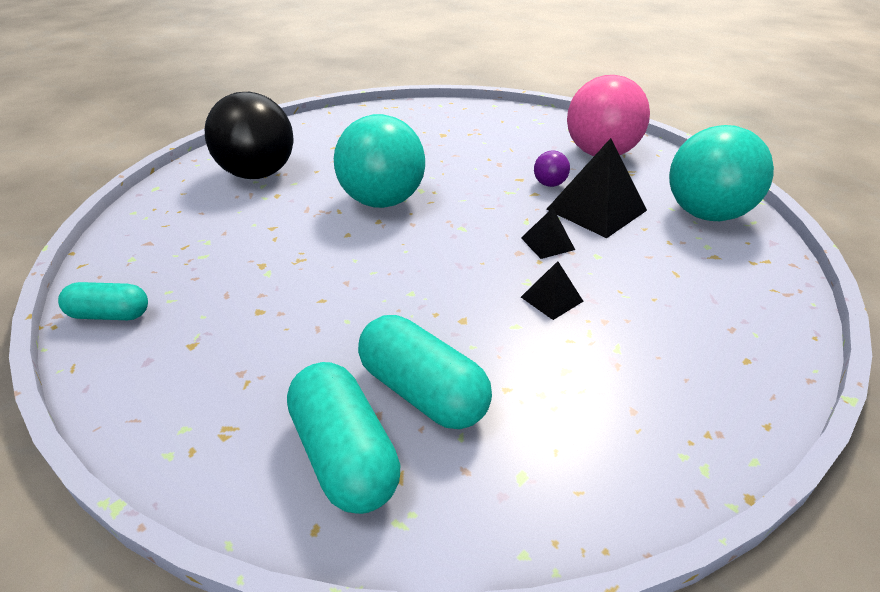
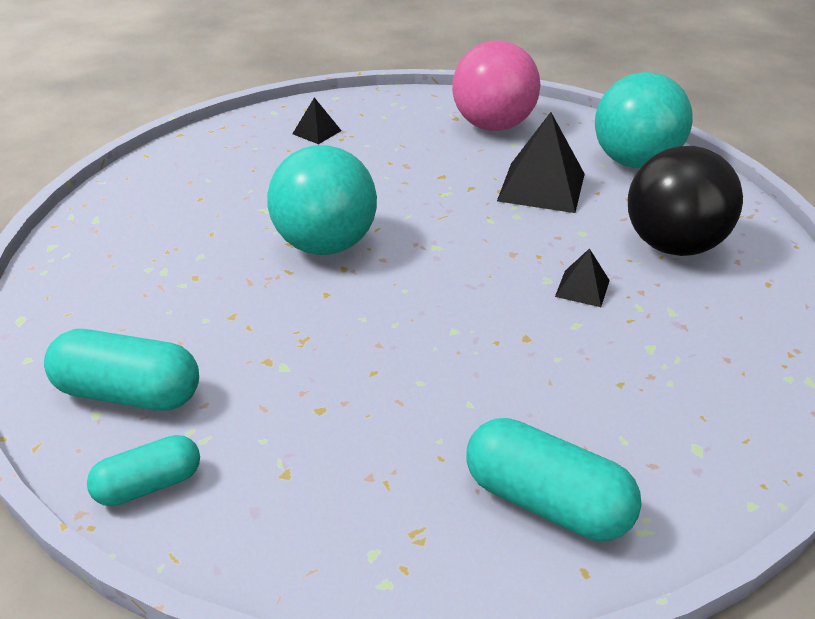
camera: 30 degrees left, 0 degrees up
(258, 174) = (142, 259): black ball -> black ball (672, 245)
(423, 392) = (556, 417): turquoise capsule -> turquoise capsule (129, 393)
(547, 243) = (530, 236): black pyramid -> black pyramid (316, 132)
(549, 184) = (475, 173): purple ball -> none

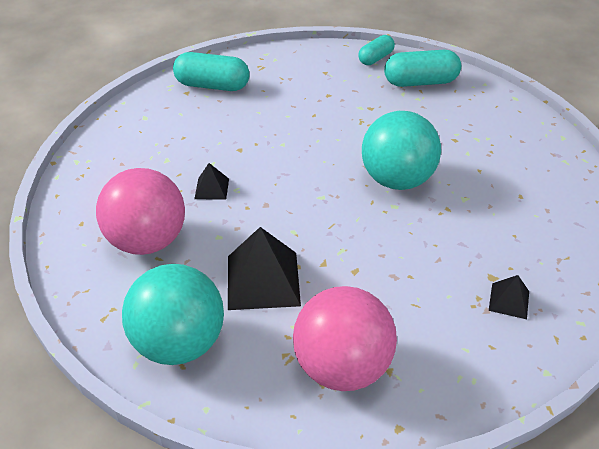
camera: 160 degrees right, 5 degrees up
(672, 245) = (147, 241): black ball -> pink ball

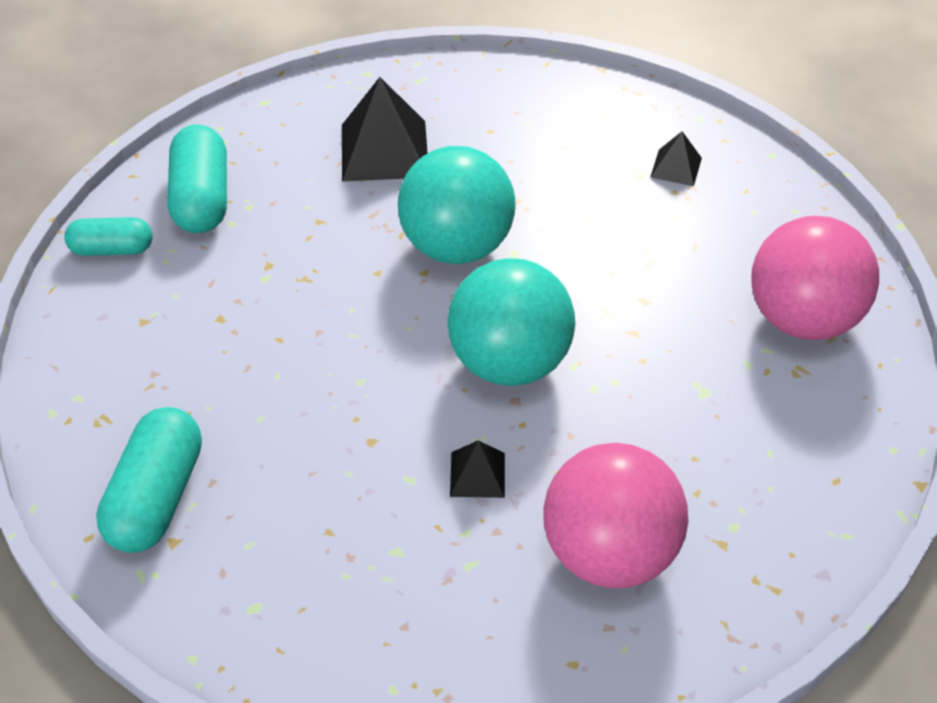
camera: 90 degrees left, 5 degrees up
(179, 343) = (801, 487): turquoise ball -> turquoise ball (509, 362)
(263, 280) = (674, 398): black pyramid -> black pyramid (384, 150)
(375, 58) = (112, 249): turquoise capsule -> turquoise capsule turned 45 degrees counterclockwise

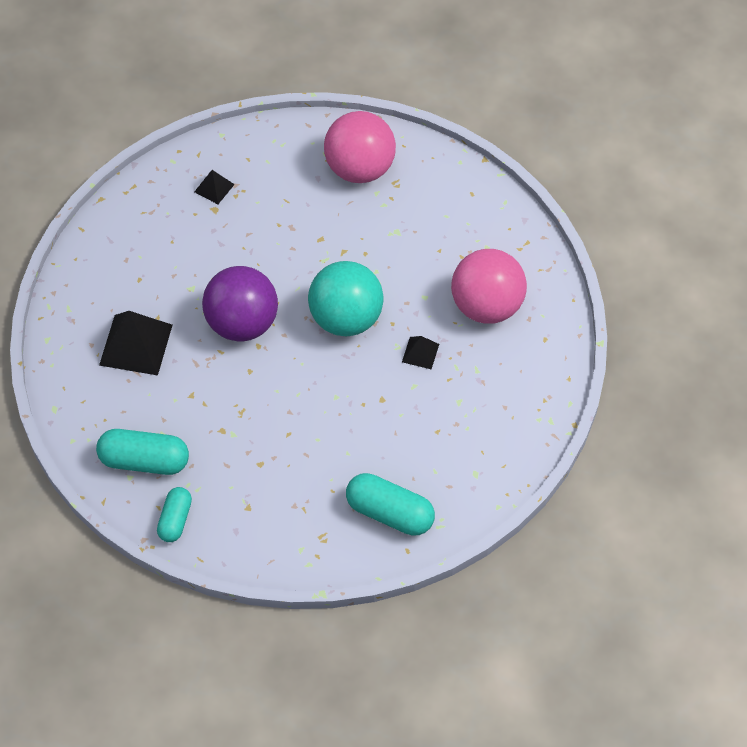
camera: 75 degrees left, 10 degrees up
(457, 246) = (242, 323): turquoise ball -> purple ball

